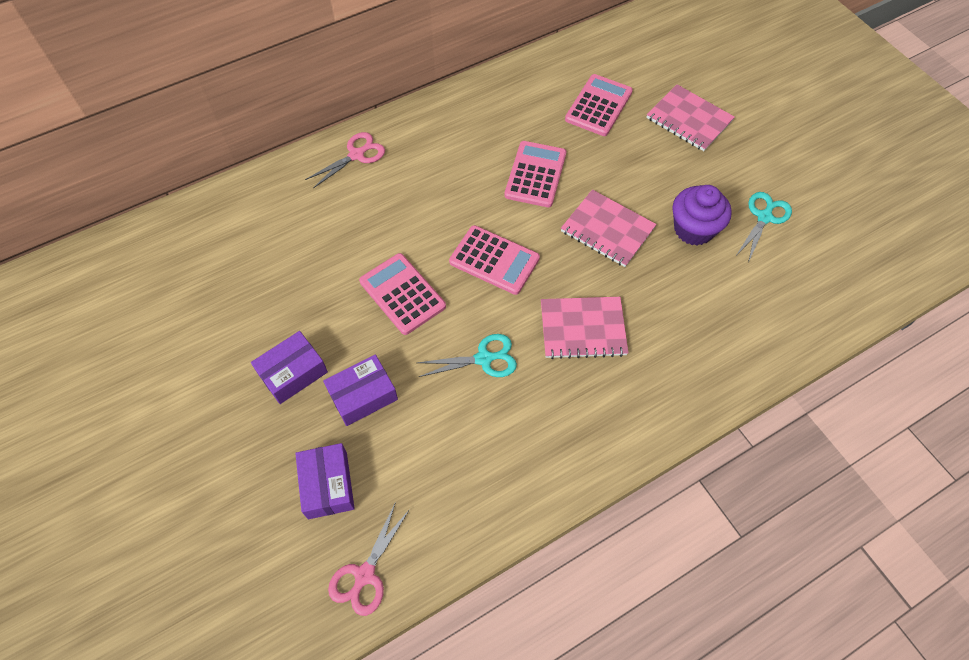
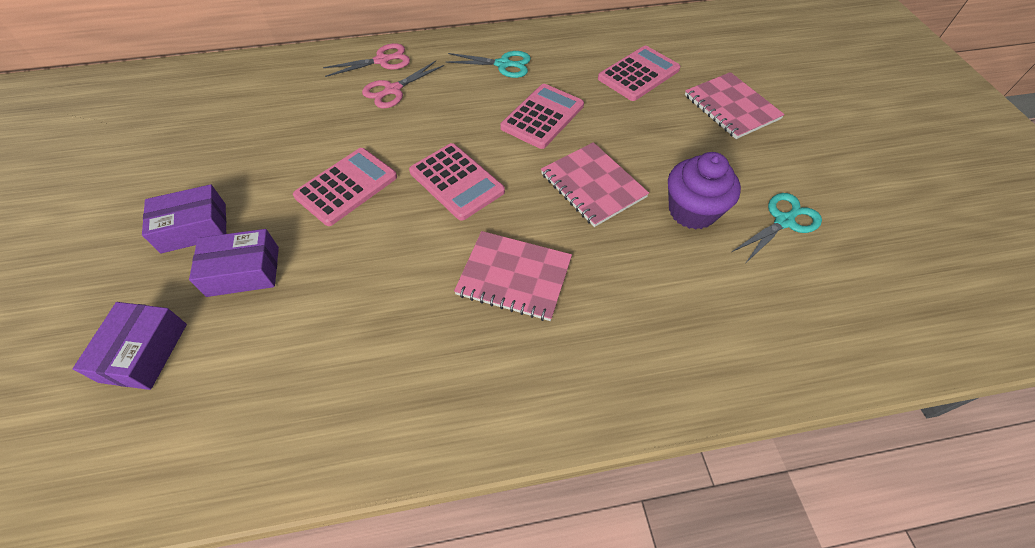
camera: 20 degrees right, 5 degrees down
(365, 574) = (107, 472): pink scissors -> pink scissors (393, 90)
(402, 294) = (346, 187): pink calculator -> pink calculator turned 60 degrees clockwise
(483, 359) = (388, 274): turquoise scissors -> turquoise scissors (503, 64)

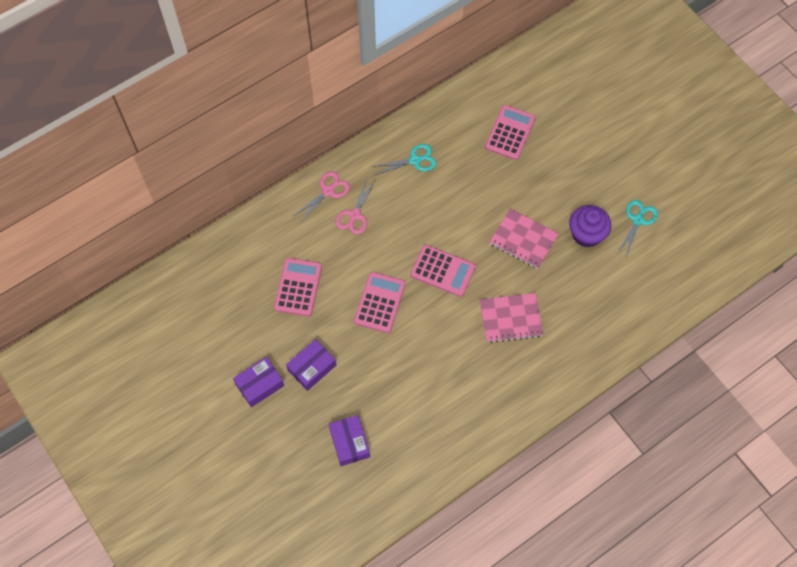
camera: 25 degrees left, 10 degrees up
(243, 271) = (363, 380): purple box -> purple box (260, 385)
(542, 117) = (466, 197): pink calculator -> pink calculator (298, 287)
(731, 107) = (580, 140): pink notebook -> none

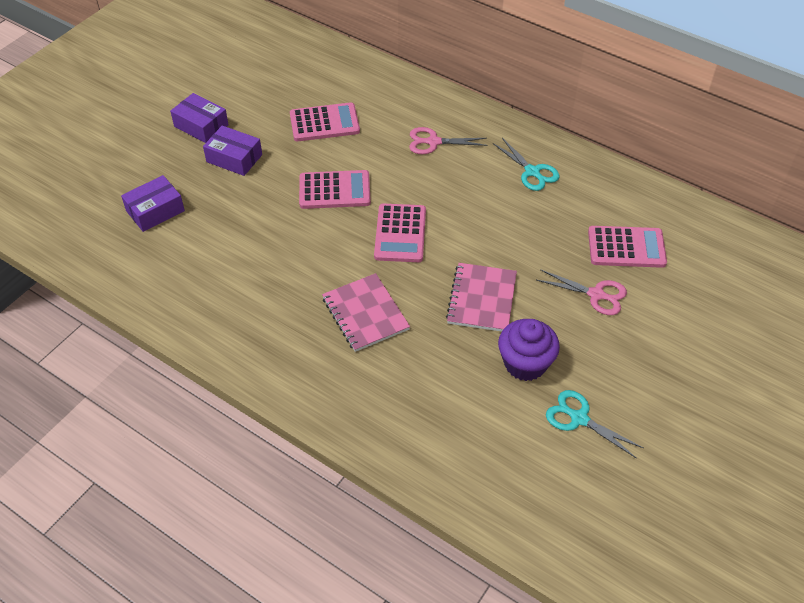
camera: 70 degrees right, 15 degrees down
(328, 191) = (451, 114): pink scissors -> pink scissors (596, 294)
(638, 220) = (579, 418): turquoise scissors -> turquoise scissors turned 150 degrees counterclockwise

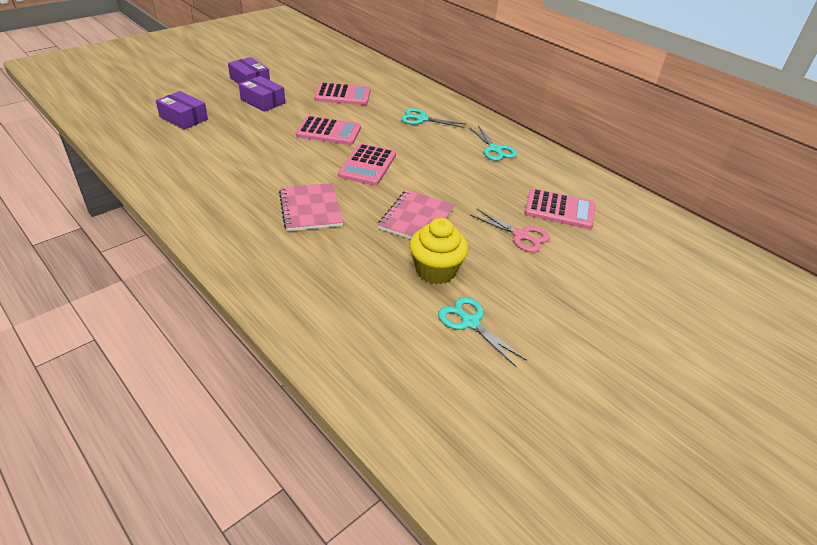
camera: 10 degrees right, 10 degrees down
(155, 211) = (184, 118): purple box -> purple box turned 60 degrees clockwise
(433, 142) = (422, 119): pink scissors -> turquoise scissors
(525, 363) = (435, 270): purple cupcake -> yellow cupcake

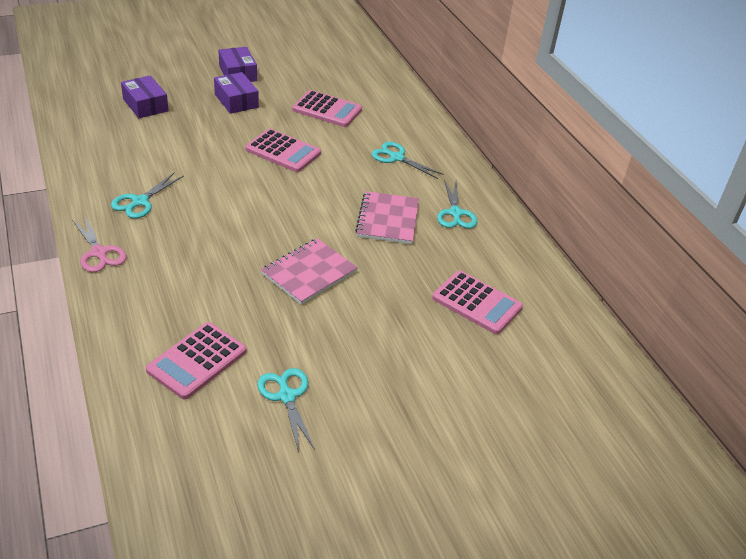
camera: 20 degrees right, 0 degrees up
(230, 195) = (140, 201): none -> turquoise scissors
(310, 209) = (208, 235): pink notebook -> pink notebook (388, 219)
(367, 165) = (298, 200): pink calculator -> pink calculator (197, 360)
(435, 270) = (289, 333): yellow cupcake -> none
(520, 235) = (409, 320): pink scissors -> pink scissors (99, 253)

